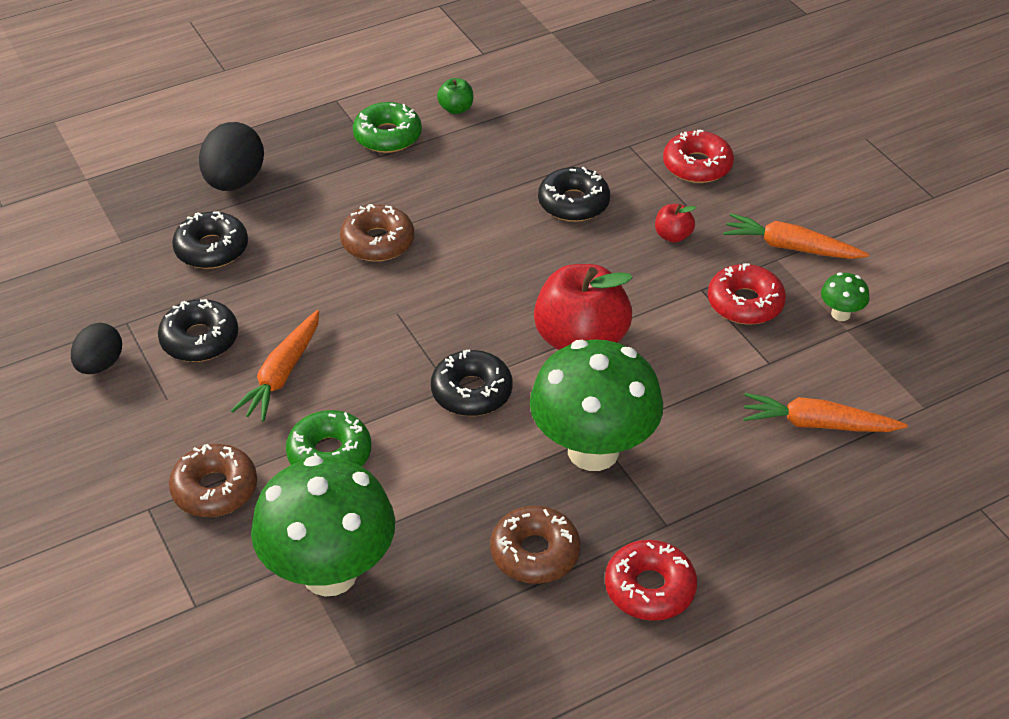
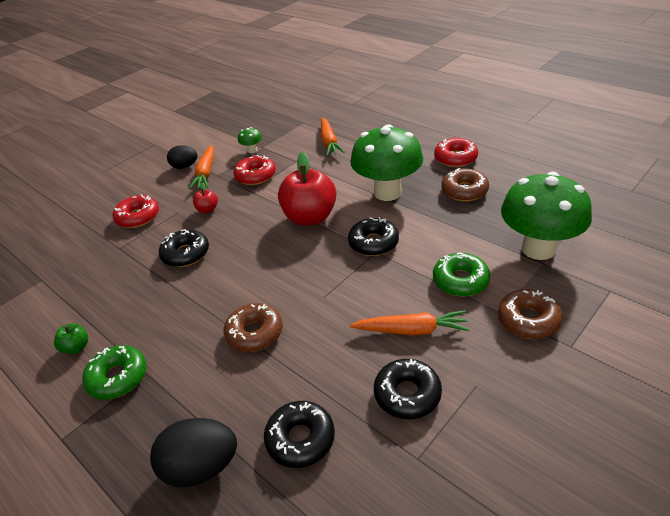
camera: 105 degrees left, 5 degrees down
(100, 365) = (474, 451): black egg -> black egg (185, 166)

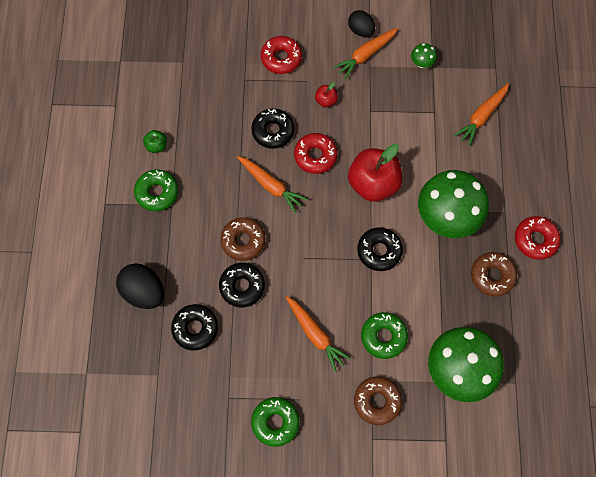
camera: 45 degrees right, 30 degrees up
(229, 282) = (271, 186): none -> orange carrot
(255, 176) = (391, 98): red donut -> red donut (315, 156)
(407, 394) = (265, 365): black donut -> black donut (242, 286)
(487, 426) = (275, 422): none -> green donut

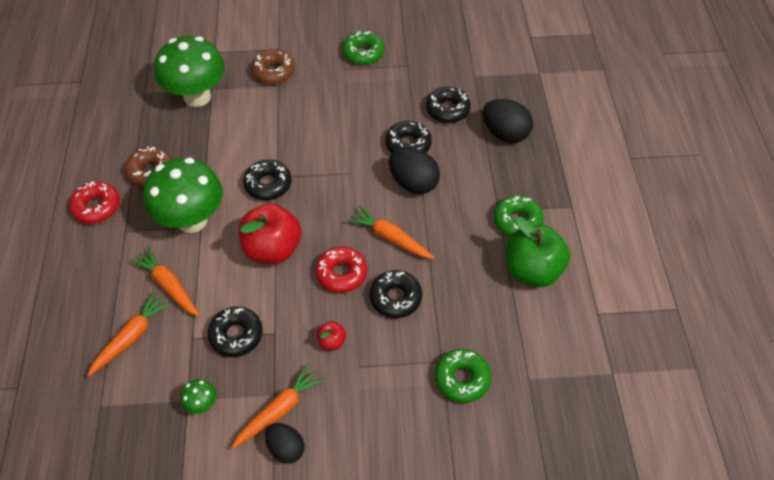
camera: 175 degrees right, 15 degrees down
(156, 146) = (532, 270): green apple -> green apple, size x2.25
(243, 241) = (413, 183): brown donut -> black egg
(281, 58) = (396, 395): red donut -> none
(315, 334) = (332, 113): orange carrot -> orange carrot (169, 286)
(383, 336) = (266, 116): green donut -> green donut (462, 379)
(400, 111) = (236, 335): none -> black donut

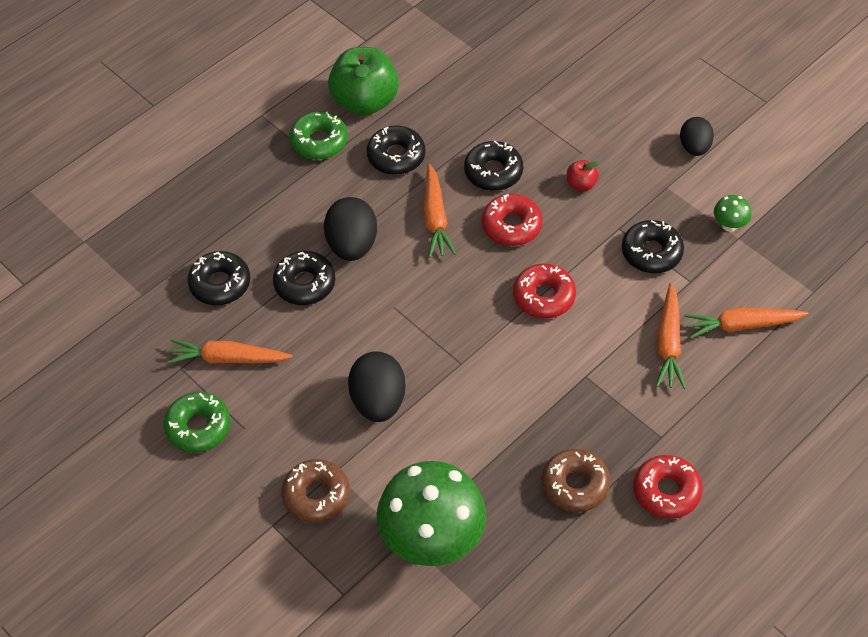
camera: 130 degrees left, 0 degrees up
(192, 220) = (587, 390): green mushroom -> none
(268, 184) = (478, 362): black donut -> black donut (396, 156)
(272, 249) = (544, 296): red apple -> red donut
(279, 410) = (673, 174): orange carrot -> orange carrot (228, 358)
(462, 379) = (518, 84): green donut -> none
(505, 133) = (210, 215): black egg -> black egg (378, 401)

